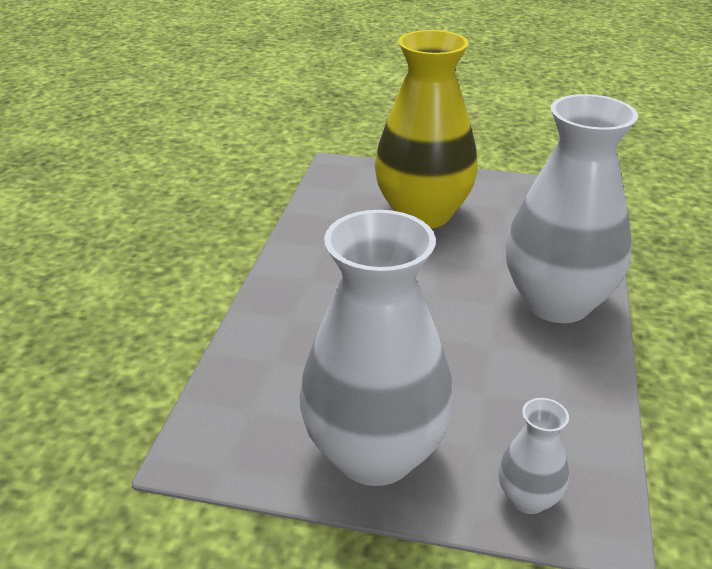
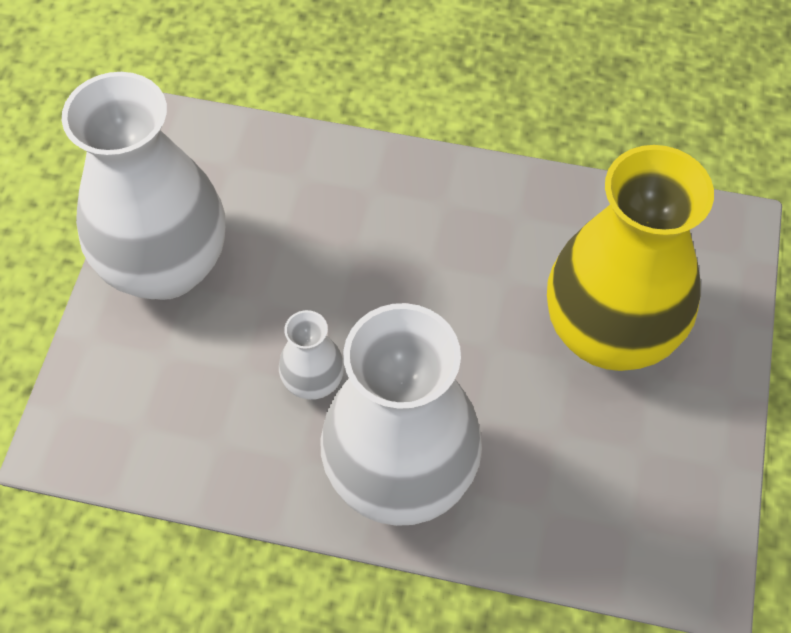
camera: 90 degrees right, 25 degrees up
(528, 498) = (97, 390): white vase -> white vase (313, 382)

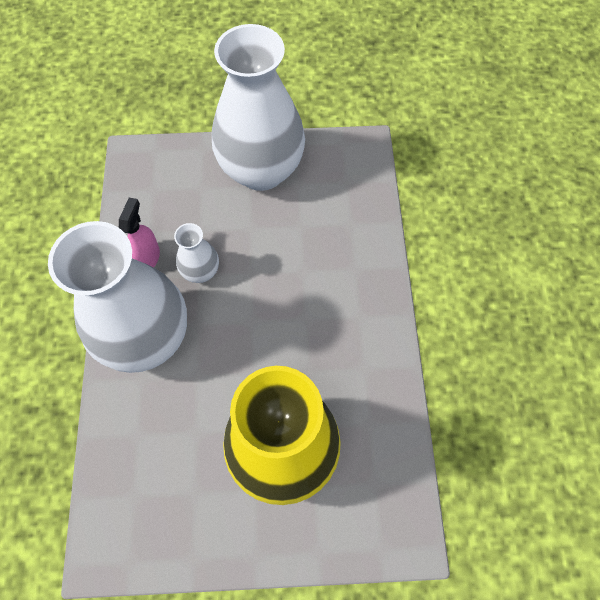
camera: 75 degrees right, 5 degrees up
(263, 453) = (147, 257): none -> pink spray bottle

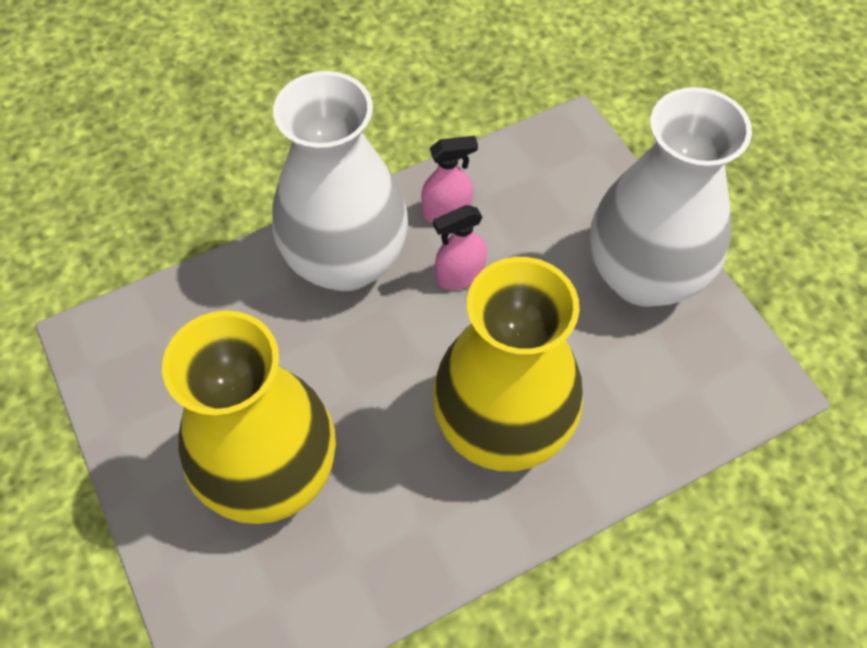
camera: 65 degrees right, 5 degrees down
(201, 272) = (459, 276): white vase -> pink spray bottle
(320, 295) = (502, 426): none -> yellow vase

